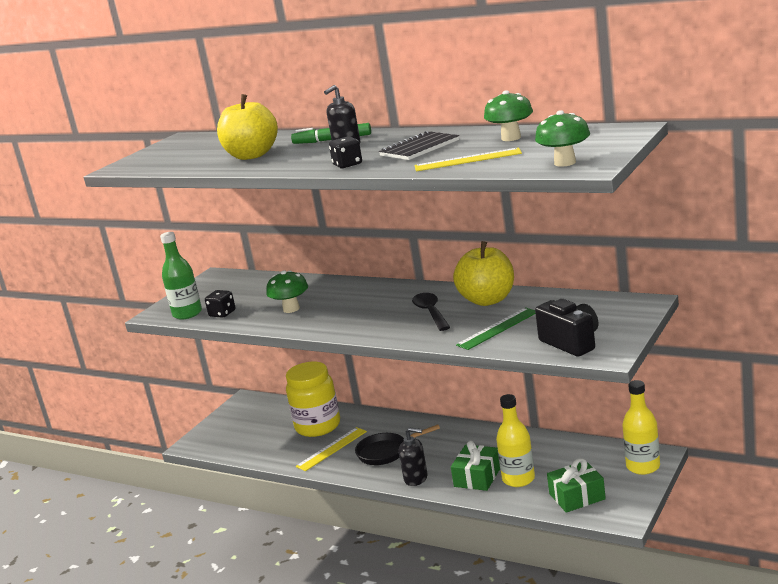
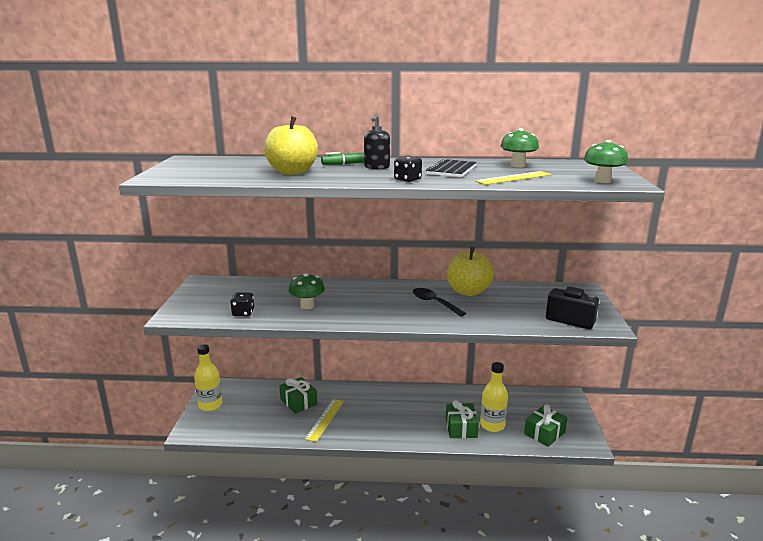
camera: 30 degrees left, 0 degrees up
(187, 314) = (206, 315): green bottle -> none
(318, 426) = (298, 402): yellow jar -> green gift
(386, 452) = (373, 417): black pan -> none
(416, 478) = (414, 435): black soap dispenser -> none
(498, 328) = (502, 312): green ruler -> none
(643, 466) = (567, 404): yellow bottle -> yellow bottle (210, 405)

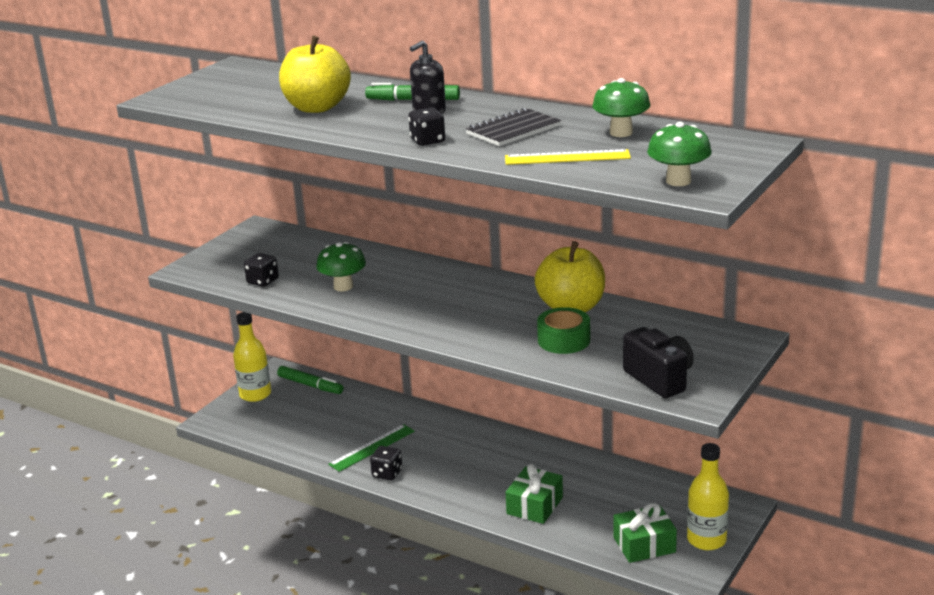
camera: 30 degrees right, 5 degrees up
(246, 389) = (310, 385): none -> green marker
(298, 402) = (359, 417): green gift -> none
(325, 419) = (372, 448): yellow ruler -> green ruler
(350, 434) = (387, 473): none -> black dice
(434, 303) = (504, 315): black spoon -> none
(488, 310) = (563, 340): none -> green tape
(492, 425) = (581, 514): yellow bottle -> yellow bottle (706, 540)

